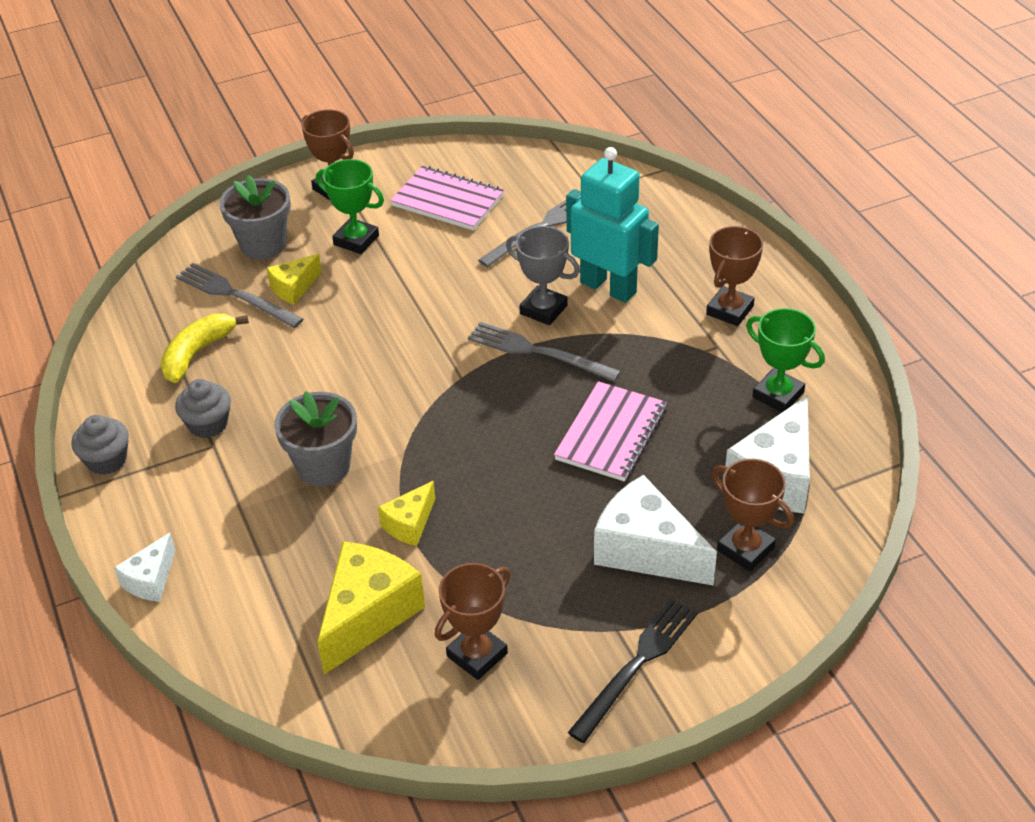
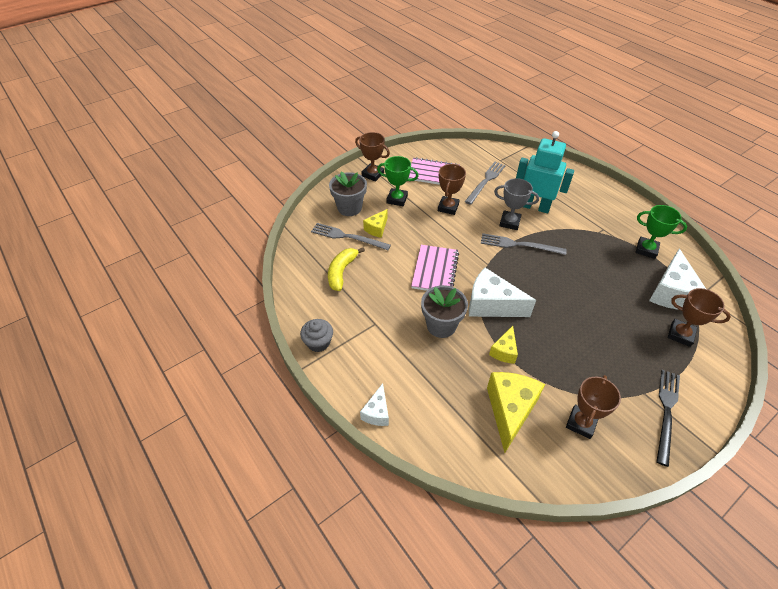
camera: 15 degrees left, 5 degrees up
(208, 424) = (366, 311): grey cupcake -> none
(611, 434) = (579, 283): pink notebook -> pink notebook (435, 270)
(646, 550) = (633, 344): white cheese -> white cheese (491, 305)
(729, 310) = (598, 210): brown trophy -> brown trophy (448, 207)

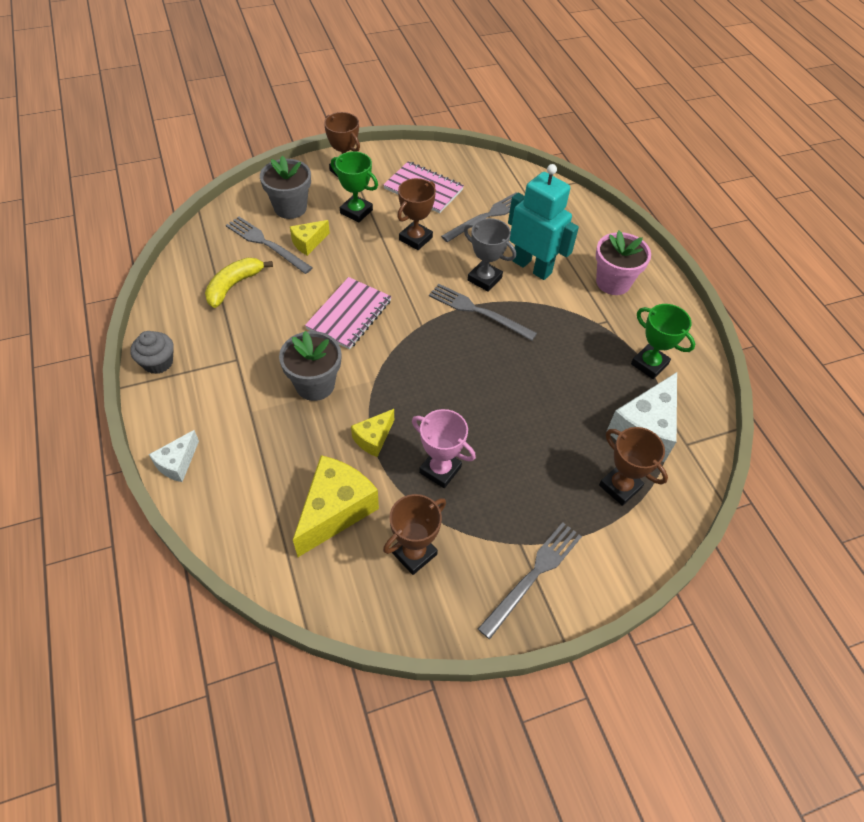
camera: 15 degrees right, 5 degrees up
(491, 305) = (393, 377): white cheese -> none
(561, 359) = (440, 470): none -> pink trophy
(591, 203) = (613, 282): none -> pink flower pot
(666, 412) = (533, 575): black fork -> grey fork

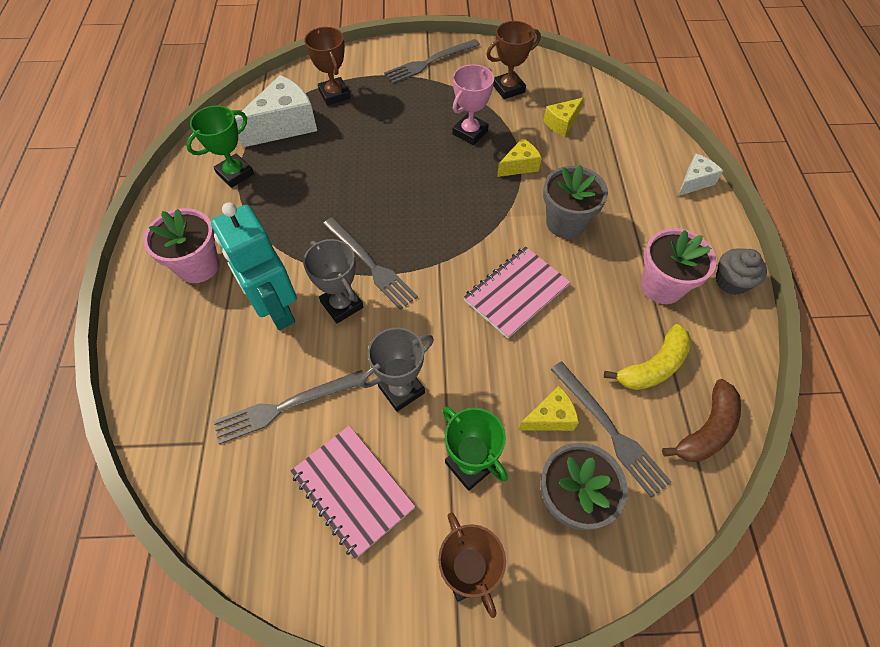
camera: 160 degrees left, 5 degrees up
(197, 256) = (706, 429): none -> brown banana
(223, 345) = (662, 286): none -> pink flower pot
(335, 510) = (561, 123): yellow cheese -> yellow cheese, size x0.54
(415, 238) = (401, 389): brown trophy -> grey trophy
(440, 470) = (470, 132): pink trophy -> pink trophy turned 75 degrees clockwise
(649, 364) = (235, 174): green trophy -> green trophy turned 75 degrees clockwise

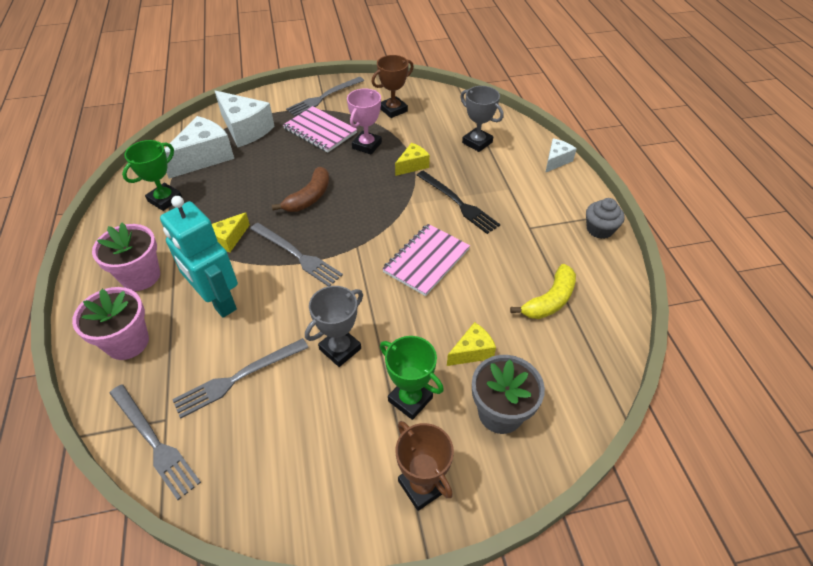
camera: 10 degrees left, 10 degrees down
(334, 94) = (245, 129): brown trophy -> white cheese
(342, 305) = (277, 290): grey trophy -> grey trophy (477, 142)
(352, 490) = (309, 436): pink notebook -> pink notebook (320, 131)
(561, 123) = (442, 130): yellow cheese -> yellow cheese (229, 239)
(565, 223) = (458, 203): grey flower pot -> black fork
(610, 430) = (523, 354): grey fork -> grey fork (154, 442)
(662, 286) = (545, 240): pink flower pot -> pink flower pot (127, 342)
(706, 429) = (602, 341): brown banana -> brown banana (309, 197)

